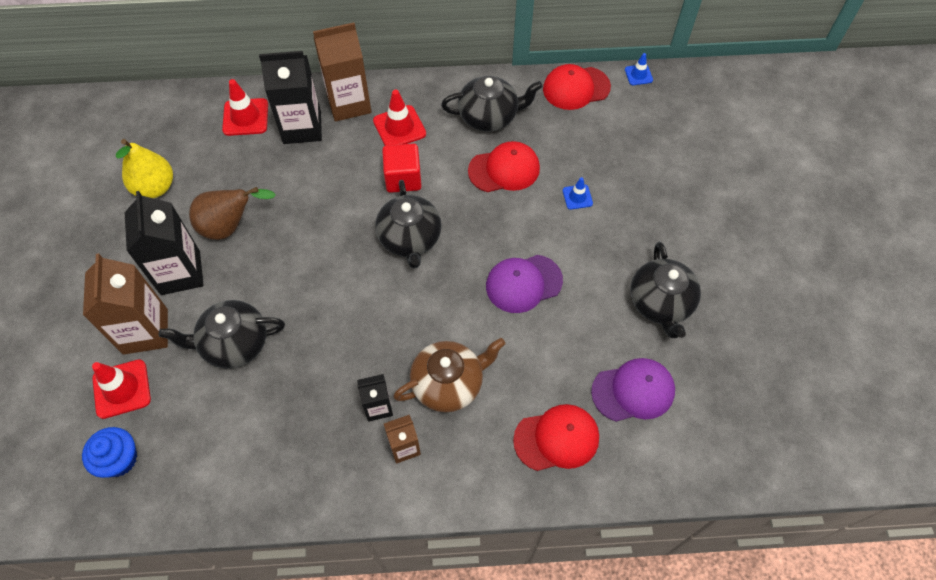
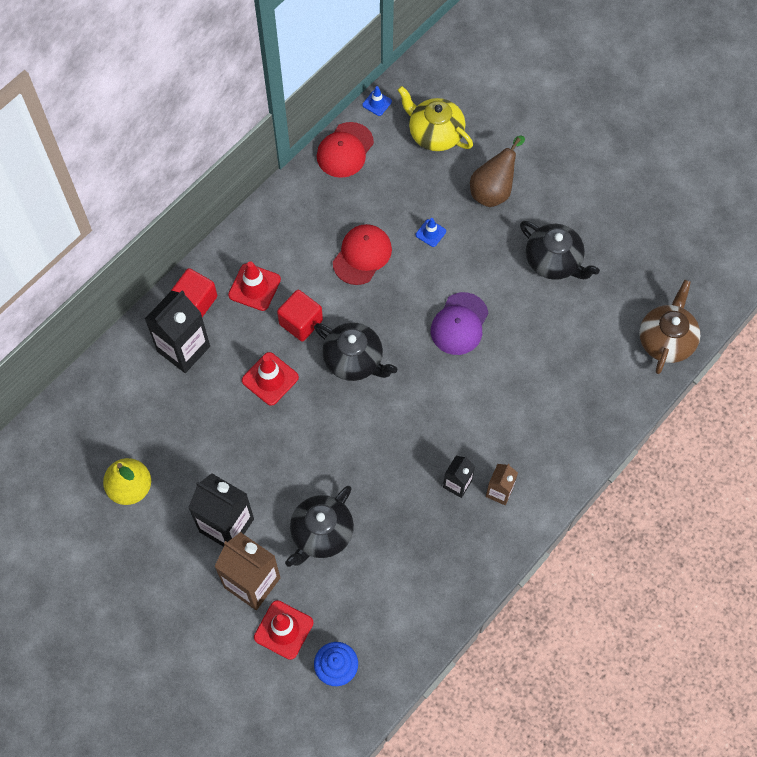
camera: 45 degrees left, 5 degrees up
(230, 227) = (221, 464): brown pear -> brown pear (493, 190)
(245, 117) = (131, 378): red traffic cone -> red traffic cone (270, 379)
(349, 103) = (196, 301): brown carton -> red cube
(448, 383) = (483, 430): brown teapot -> brown teapot (666, 340)
(489, 116) = (308, 224): black teapot -> none
(557, 438) = (579, 402): red cap -> none
(633, 391) = (593, 332): purple cap -> none
(662, 129) = (435, 134): none -> yellow teapot

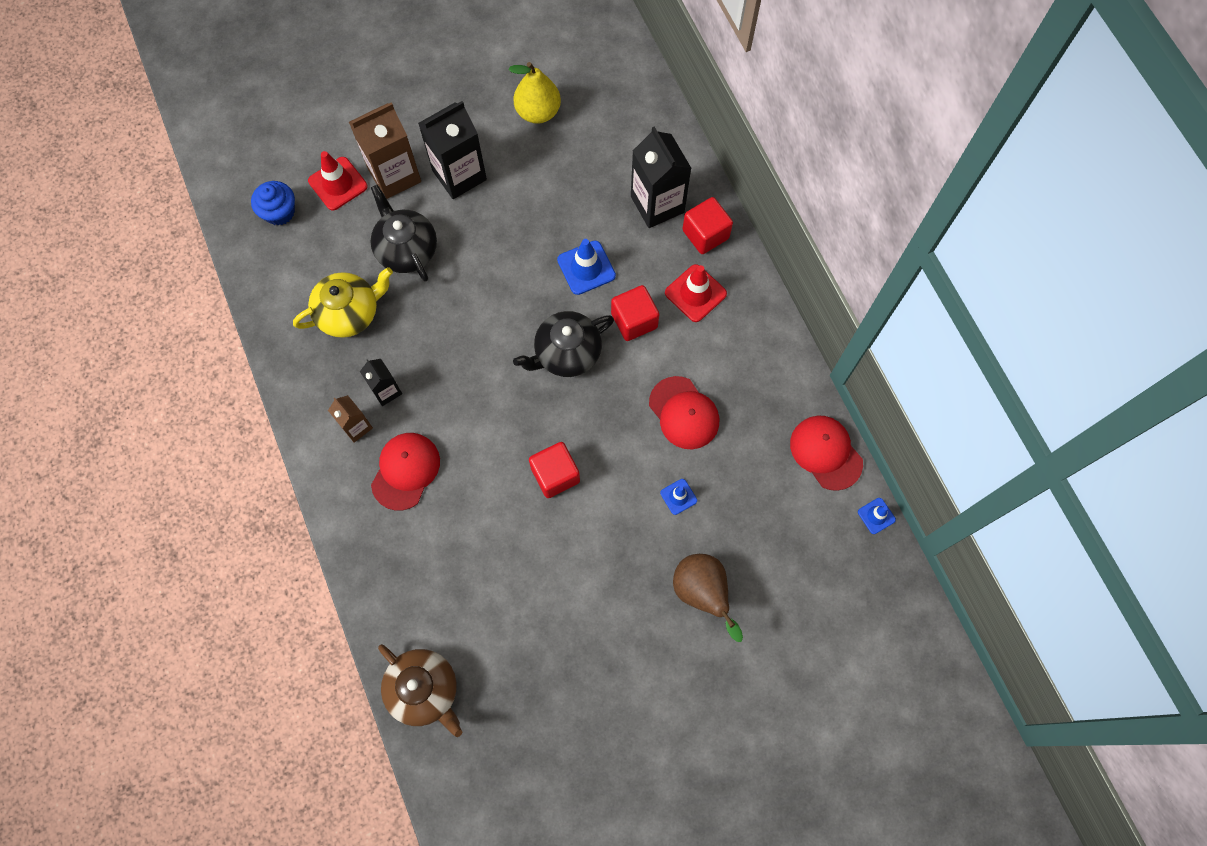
camera: 115 degrees right, 5 degrees up
(270, 379) = (586, 268): red traffic cone -> blue traffic cone
(435, 134) = (807, 562): yellow teapot -> yellow teapot (349, 312)
(459, 324) = (555, 475): purple cap -> red cube
(515, 435) = (405, 471): none -> red cap
(554, 261) = (580, 615): black teapot -> none

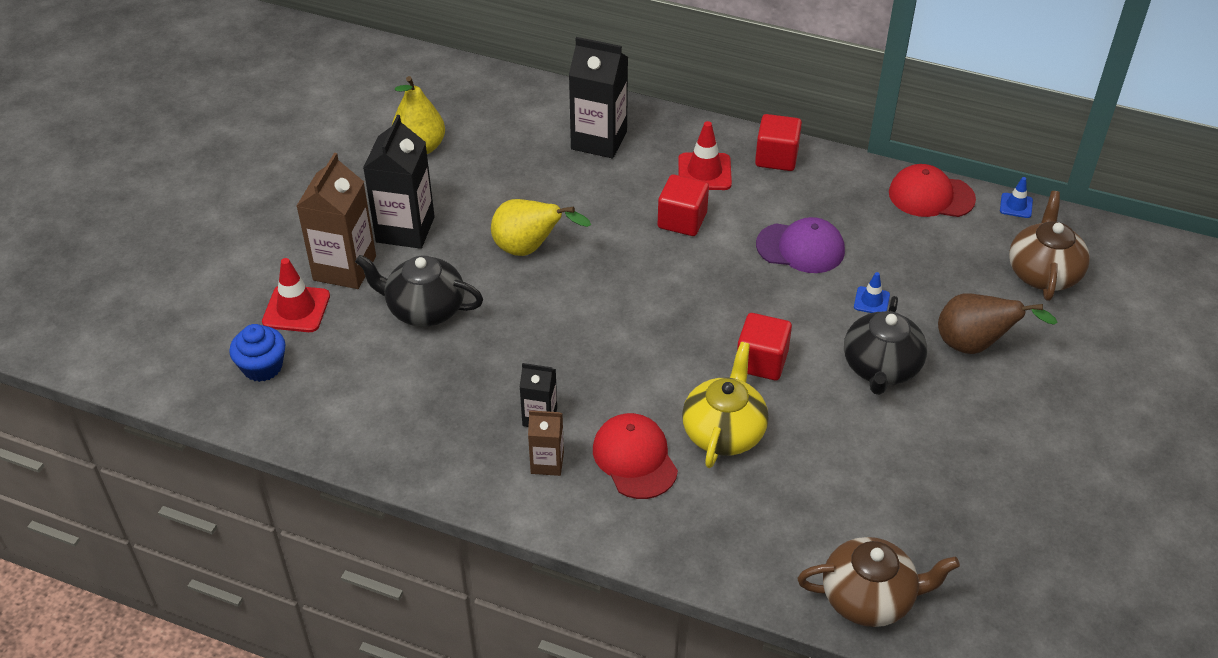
camera: 45 degrees left, 25 degrees down
(349, 312) = (430, 388): yellow teapot -> yellow teapot (724, 432)
(515, 258) = (529, 249): none -> yellow pear
(567, 353) = (658, 278): black teapot -> black teapot (881, 368)
(586, 268) = (597, 215): blue traffic cone -> none
(684, 413) = (801, 248): red cap -> purple cap
(705, 234) = (661, 133): red cube -> red cube (776, 157)
(821, 585) = (1043, 273): none -> brown teapot

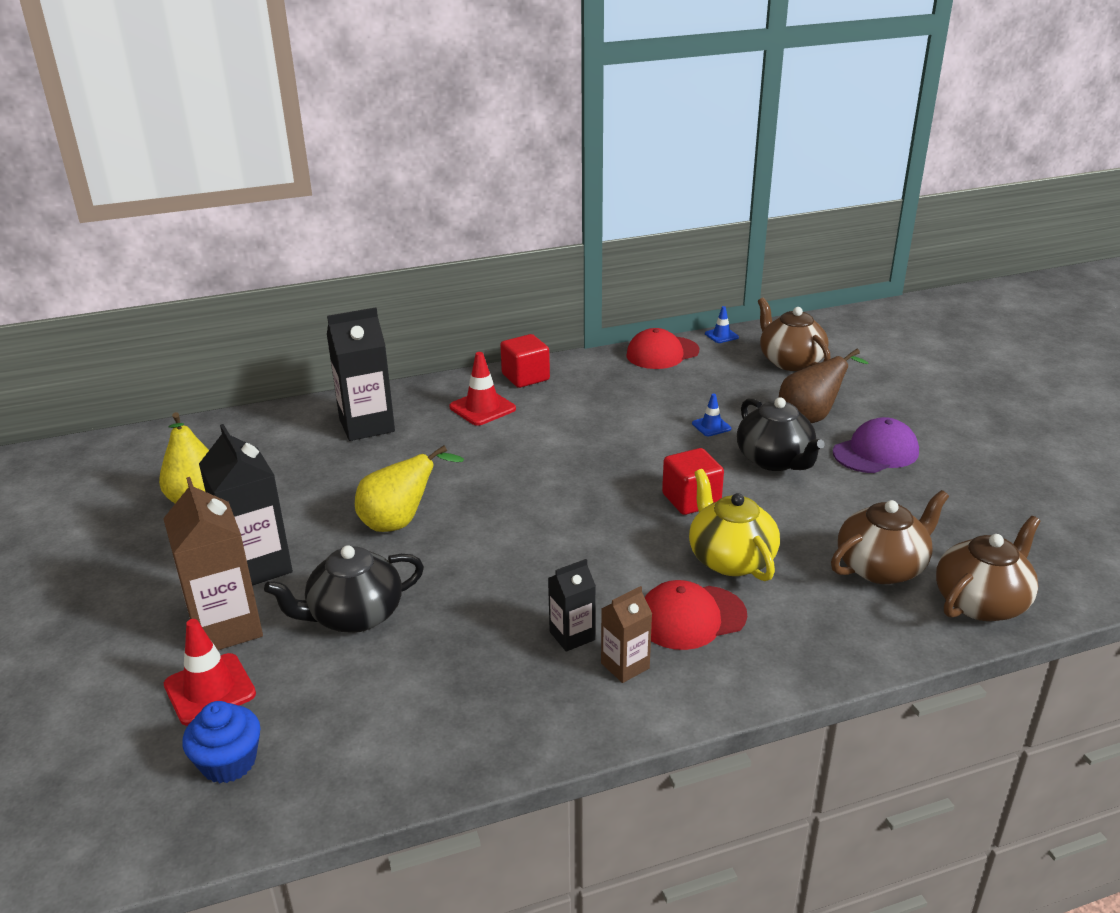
camera: 40 degrees left, 15 degrees down
(634, 458) = (691, 617): red cap -> red cap turned 45 degrees counterclockwise
(682, 220) = (506, 444): red cube -> none
(801, 248) = (619, 420): purple cap -> purple cap (876, 452)
(832, 517) = (881, 567): none -> brown teapot

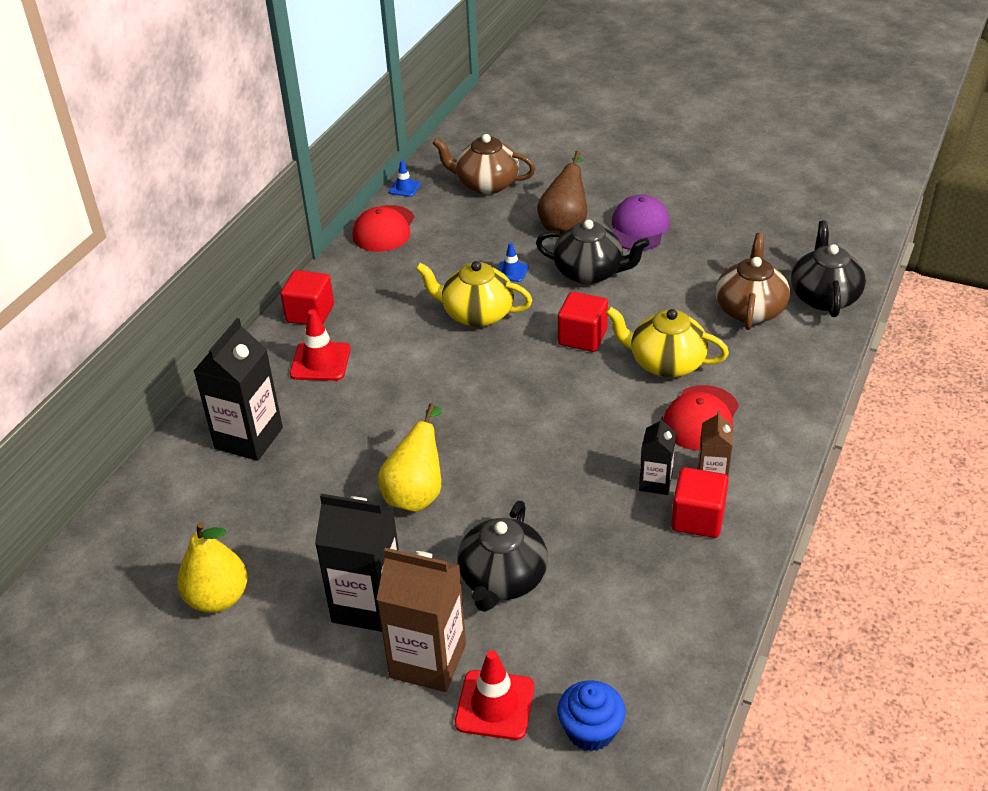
camera: 45 degrees left, 10 degrees up
(559, 686) = (697, 518): none -> red cube
(636, 439) = (476, 314): none -> yellow teapot
(981, 602) = (824, 297): brown teapot -> black teapot

